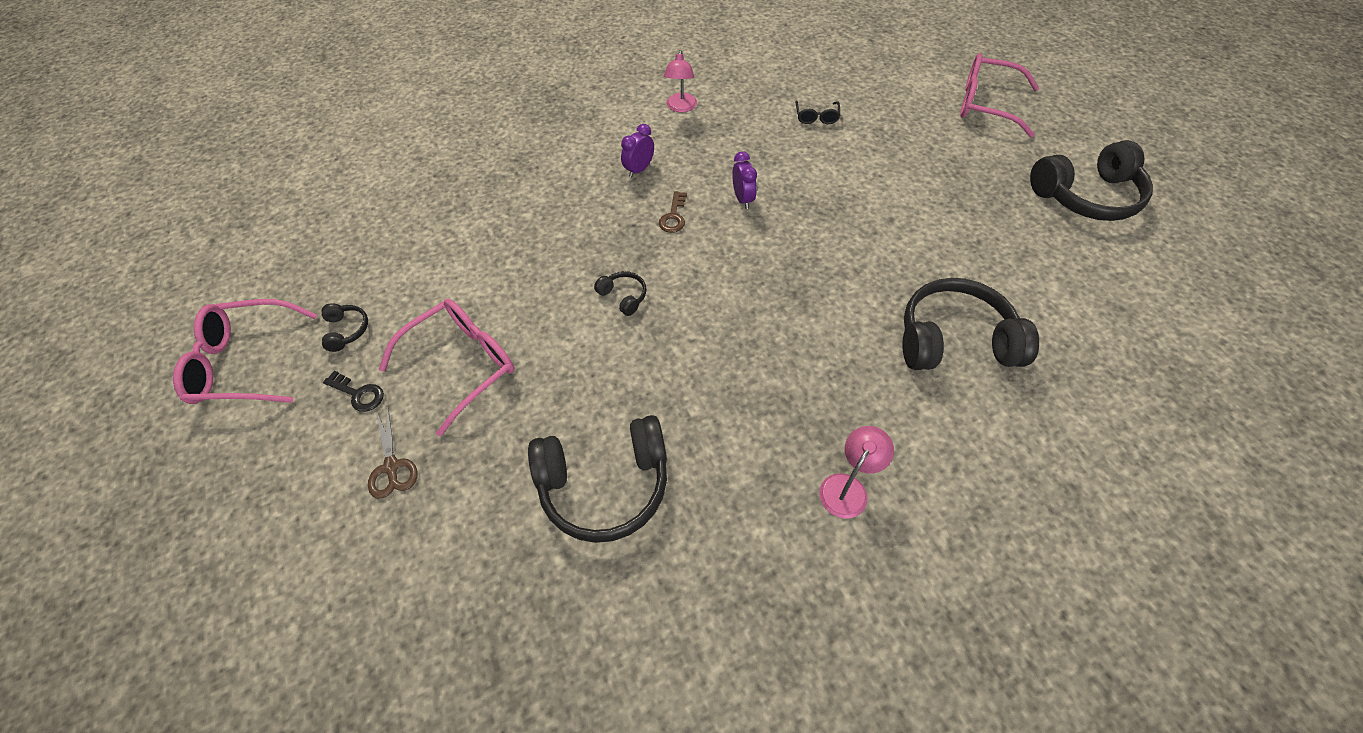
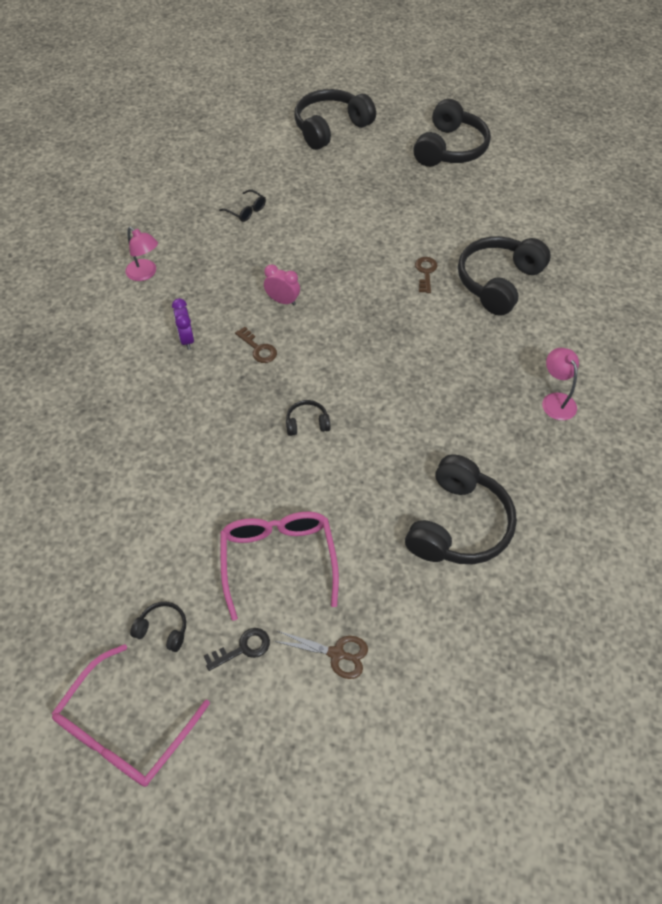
camera: 55 degrees left, 0 degrees up
(743, 199) = (282, 301): purple clock -> pink clock
(895, 274) = (425, 272): none -> brown key
(986, 104) = (330, 128): pink glasses -> black headphones

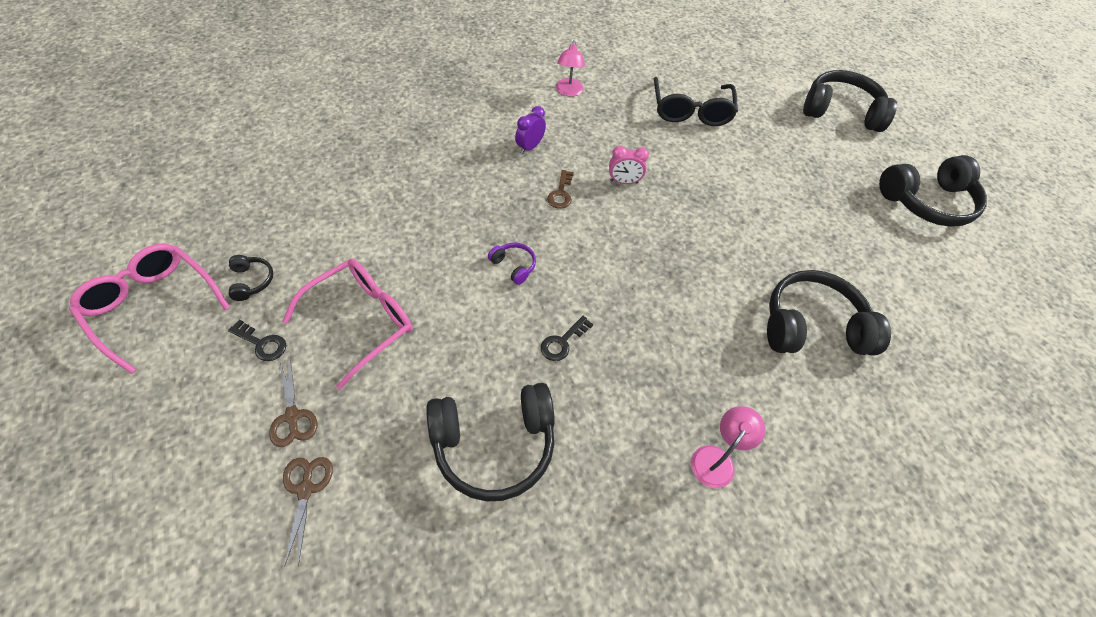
camera: 50 degrees right, 0 degrees up
(125, 728) = (153, 306): pink glasses -> pink glasses turned 45 degrees clockwise
(246, 211) = (691, 111): black glasses -> black glasses, size x2.07
(282, 301) = (624, 182): pink clock -> pink clock turned 105 degrees clockwise
(307, 423) = (514, 266): black headphones -> purple headphones
(403, 432) = (562, 342): none -> black key
(411, 671) = (306, 489): none -> brown scissors
(425, 272) = (759, 262): brown key -> none

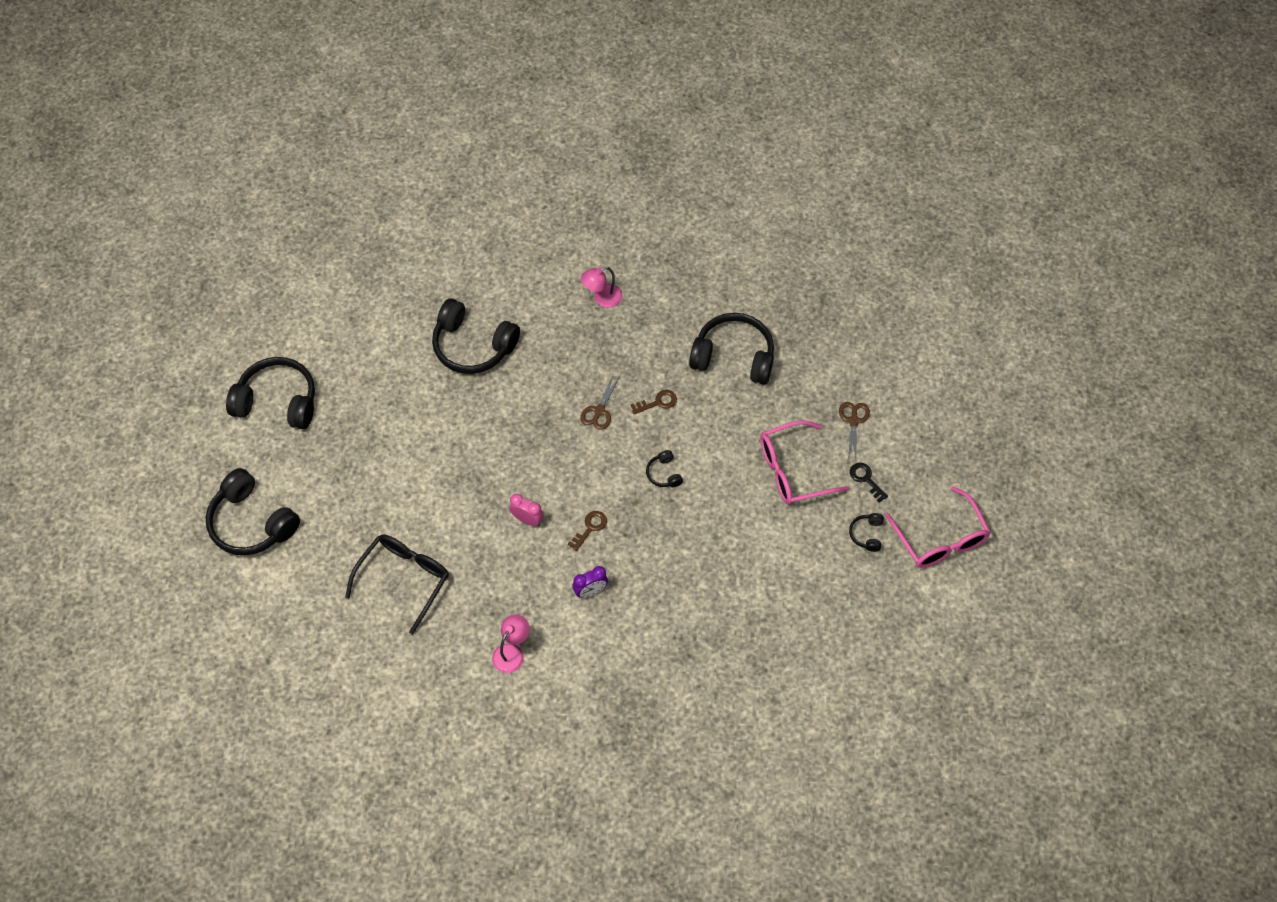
camera: 150 degrees left, 5 degrees up
(306, 489) = (853, 375): brown scissors -> brown scissors (599, 411)
(514, 266) = (664, 474): purple headphones -> black headphones
(562, 342) = (657, 402): black key -> brown key

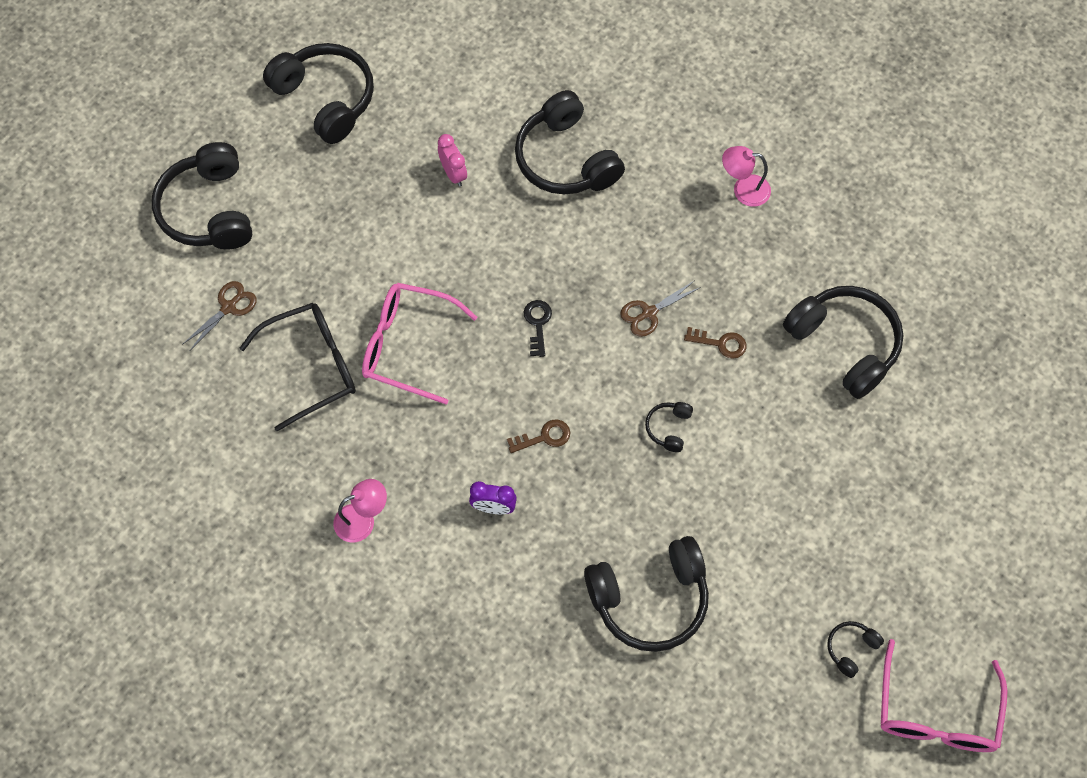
camera: 35 degrees right, 5 degrees up
(527, 519) = (484, 384): pink clock -> pink clock (453, 174)
(728, 583) = (650, 599): none -> black headphones
(793, 470) = (819, 518): pink glasses -> pink glasses (408, 346)
(853, 421) = (932, 505): brown scissors -> brown scissors (229, 307)
(866, 479) = (897, 583): black key -> black key (537, 324)

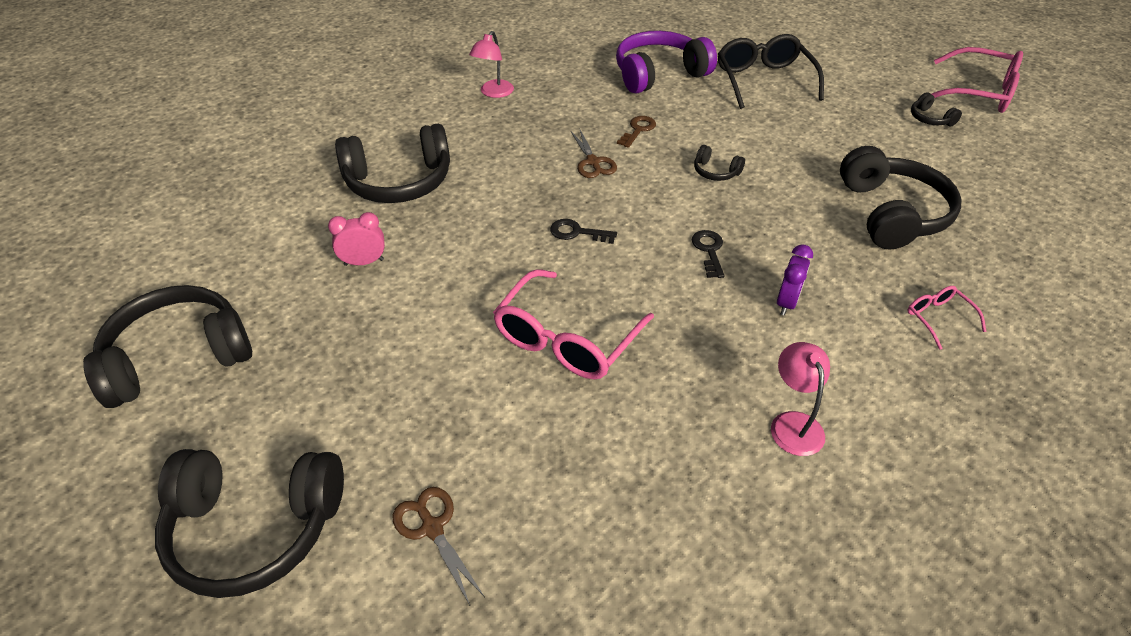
camera: 75 degrees left, 20 degrees down
(311, 367) = (564, 441): black glasses -> black glasses (763, 81)
(506, 634) = (938, 318): none -> pink glasses
(544, 437) = (709, 251): brown key -> black key
(844, 344) = (659, 74): black headphones -> purple headphones

